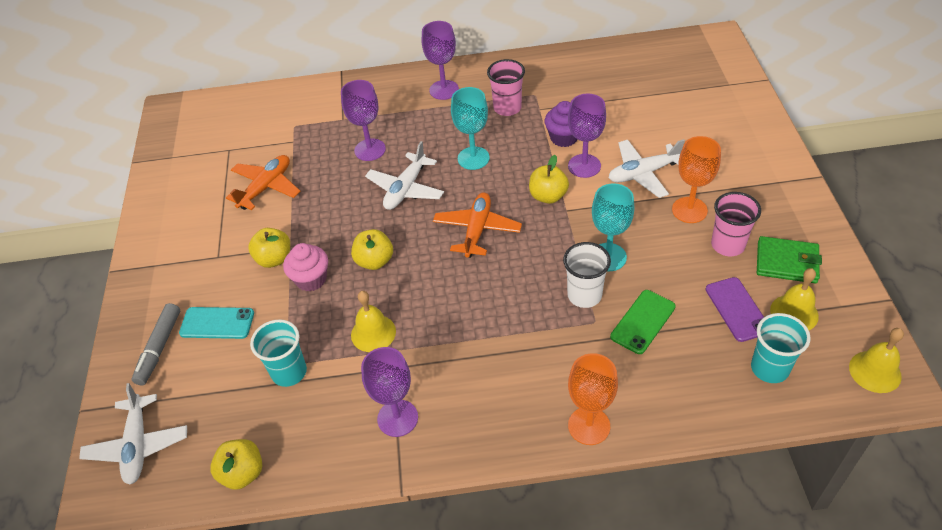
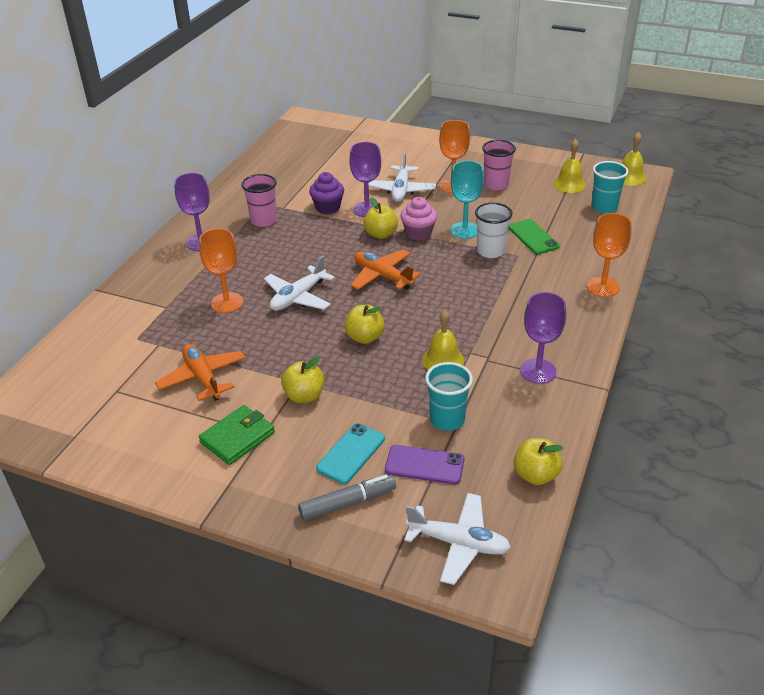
camera: 65 degrees left, 10 degrees down
(159, 348) = (348, 503): grey marker -> grey marker turned 60 degrees counterclockwise
(311, 279) = (351, 379): pink cupcake -> pink cupcake (418, 233)
(370, 150) = (227, 302): purple goblet -> orange goblet
(406, 189) = (298, 297): white plane -> white plane turned 75 degrees clockwise
(473, 158) = (301, 254): turquoise goblet -> none
(737, 309) = (551, 201): purple phone -> purple phone (424, 465)
(786, 262) = (528, 171): green wallet -> green wallet (237, 437)

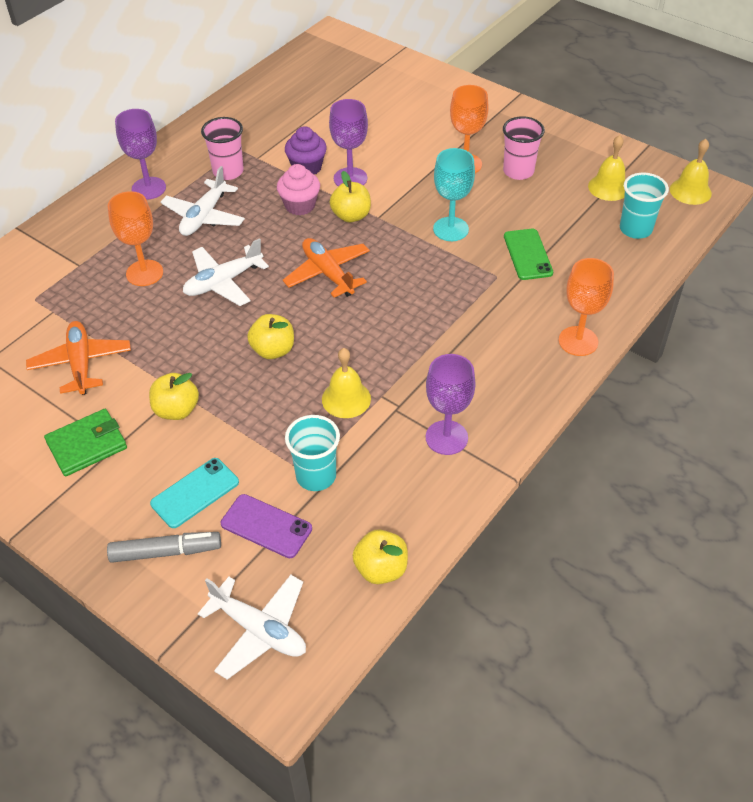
camera: 15 degrees right, 10 degrees up
(401, 190) = (401, 158): white plane -> white plane (204, 216)
(418, 233) = (395, 223): pink cupcake -> pink cupcake (300, 205)
(490, 251) = (467, 264): white cup -> none

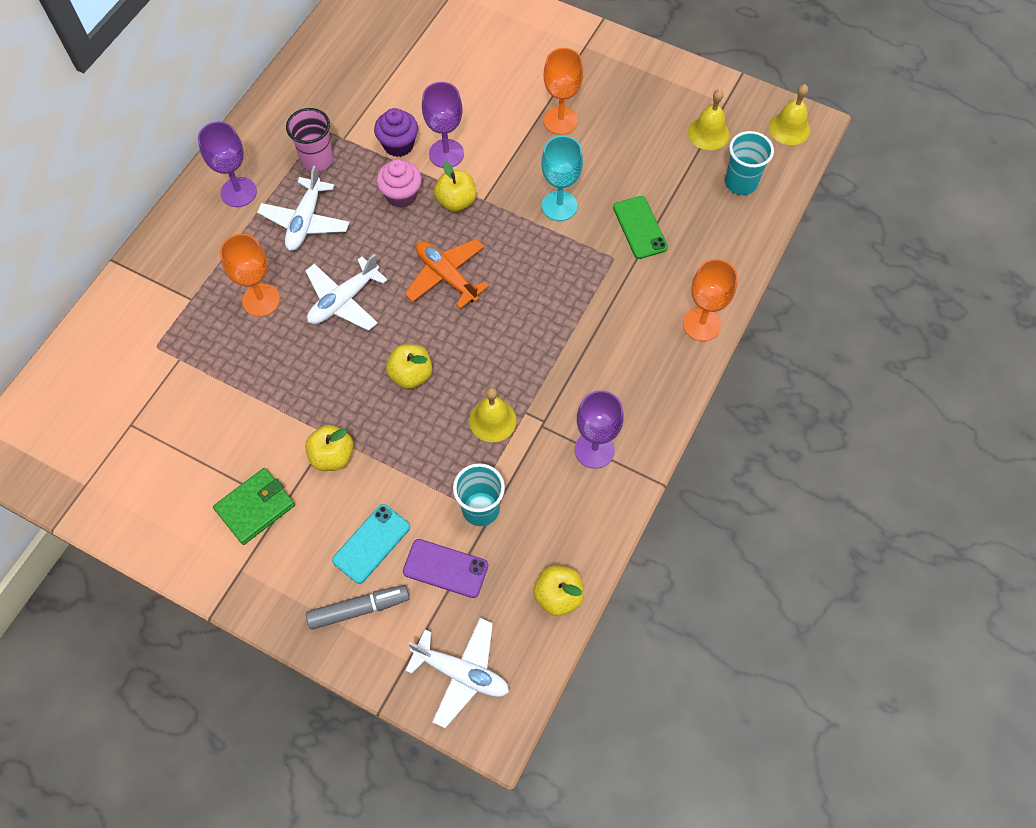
camera: 10 degrees left, 15 degrees up
(81, 364) = (225, 417): orange plane -> none
(518, 171) = (616, 123): pink cup -> none

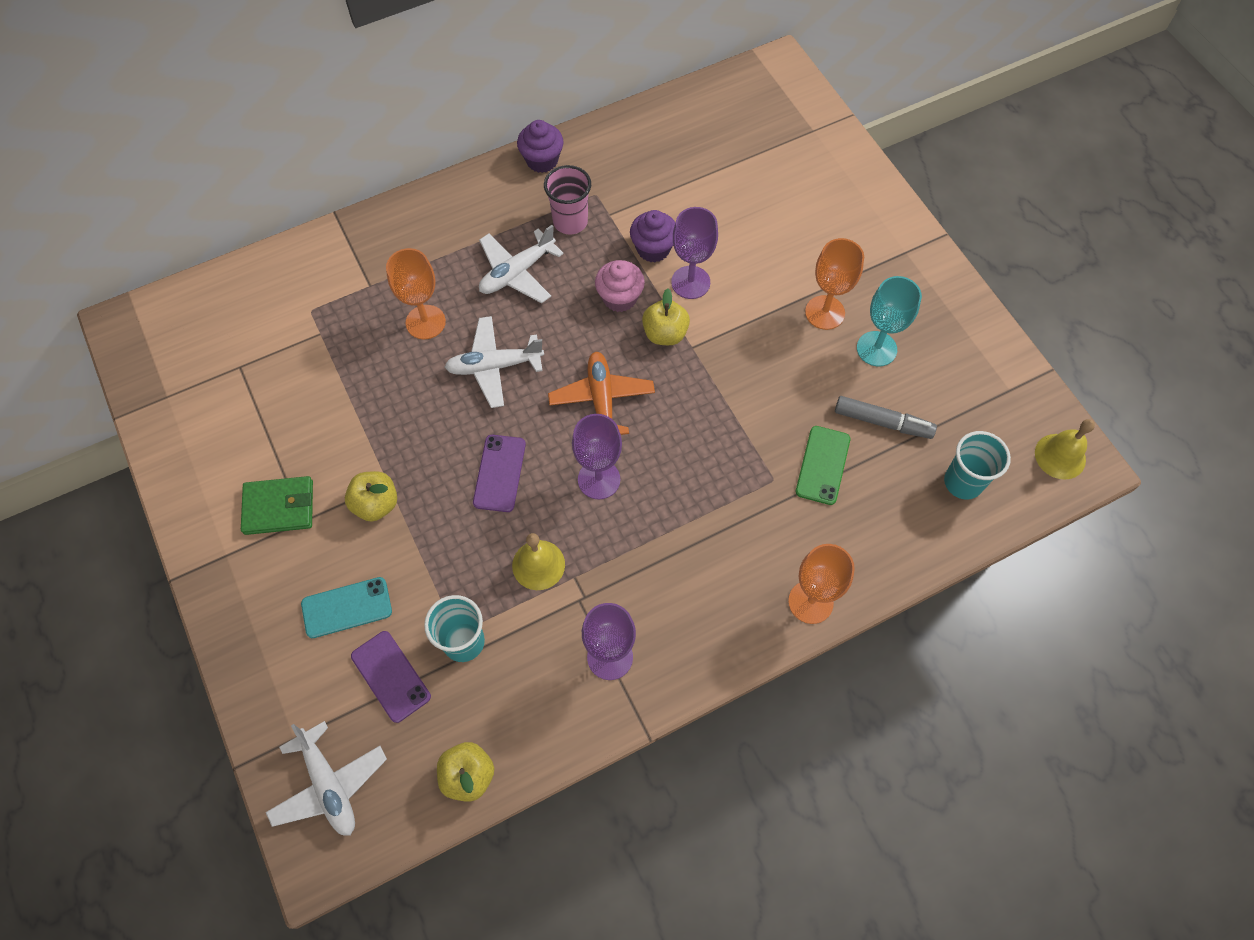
camera: 35 degrees right, 0 degrees up
(238, 192) = (481, 212): purple goblet -> purple goblet (599, 479)
(256, 126) = (542, 160): none -> purple cupcake
(359, 609) = (291, 661): grey marker -> grey marker (882, 422)
(411, 375) = (499, 473): yellow apple -> purple phone
(559, 206) = (759, 396): turquoise goblet -> turquoise goblet (876, 349)
(708, 133) = (967, 411): yellow bell -> none

